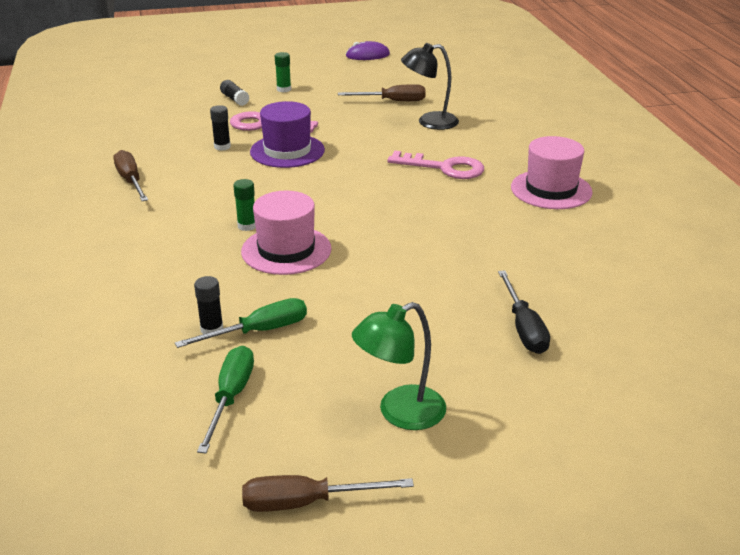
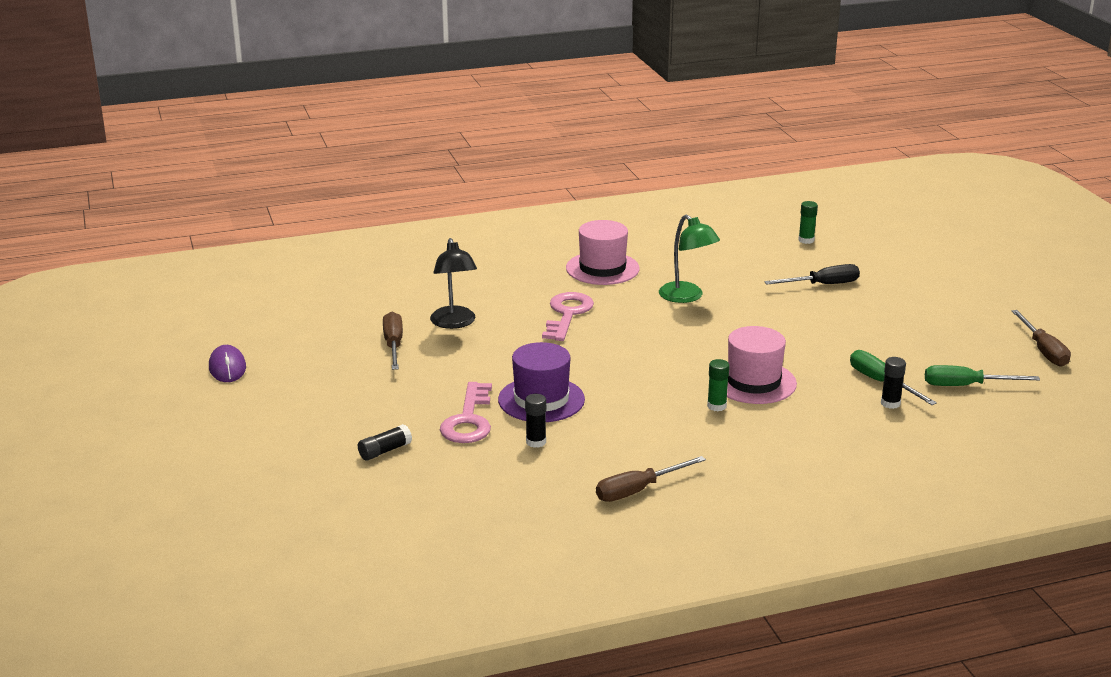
camera: 95 degrees left, 5 degrees down
(284, 89) = (350, 418): green glue stick -> green glue stick (806, 240)
(400, 413) = (942, 325): green lamp -> green lamp (687, 297)

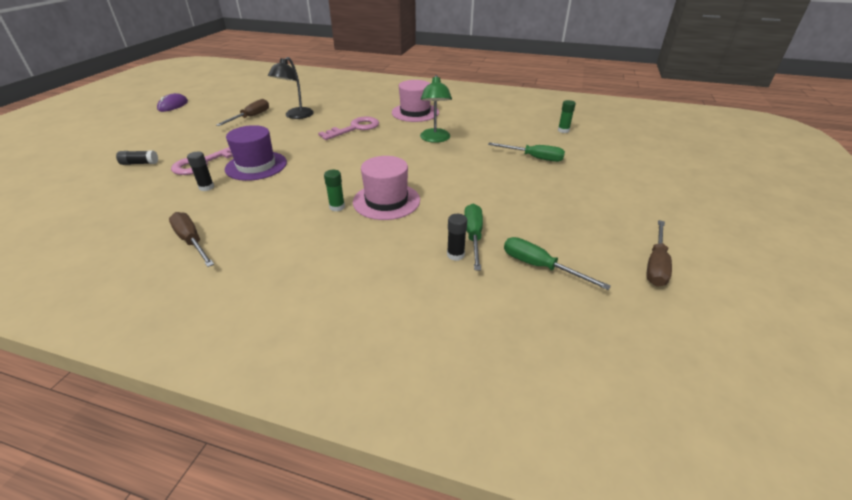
camera: 35 degrees right, 10 degrees up
(638, 490) = (192, 241): brown screwdriver -> brown screwdriver turned 45 degrees clockwise
(823, 285) = (534, 158): black screwdriver -> green screwdriver

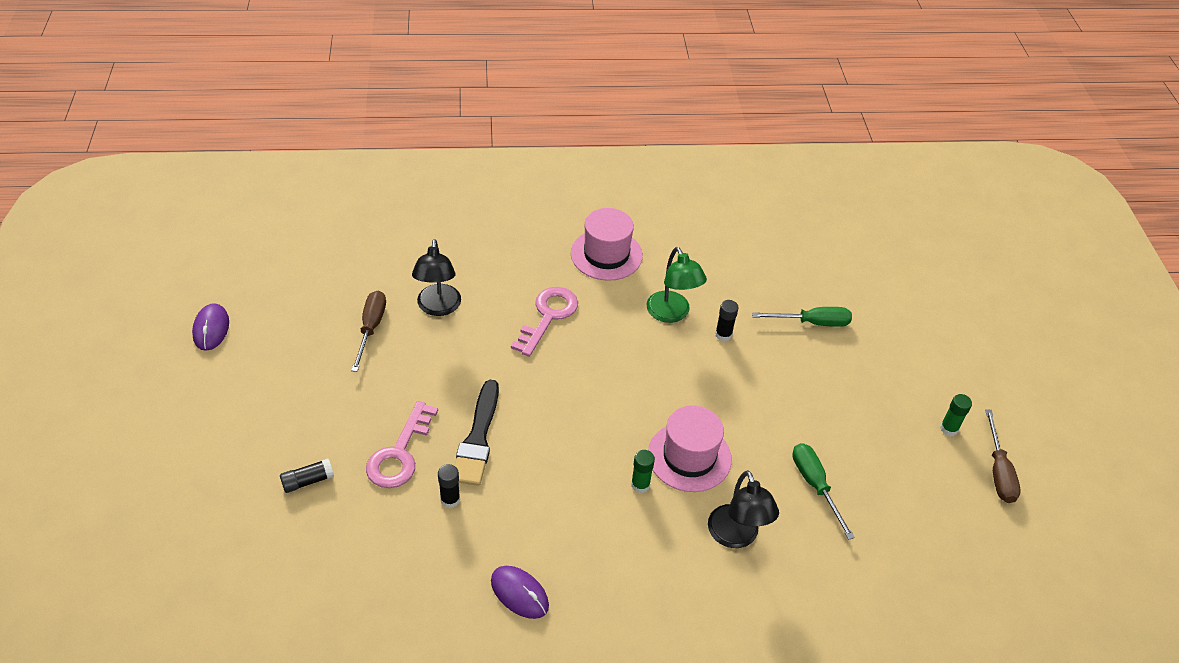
camera: 25 degrees left, 10 degrees up
(192, 241) = (519, 593): brown screwdriver -> purple mouse
(256, 166) = (477, 438): purple hat -> black brush
(382, 250) = (736, 536): none -> black lamp
(455, 255) = (812, 519): black glue stick -> black glue stick (723, 334)
(540, 266) = (898, 508): green screwdriver -> none
(563, 130) = (821, 251): green glue stick -> green glue stick (949, 428)

